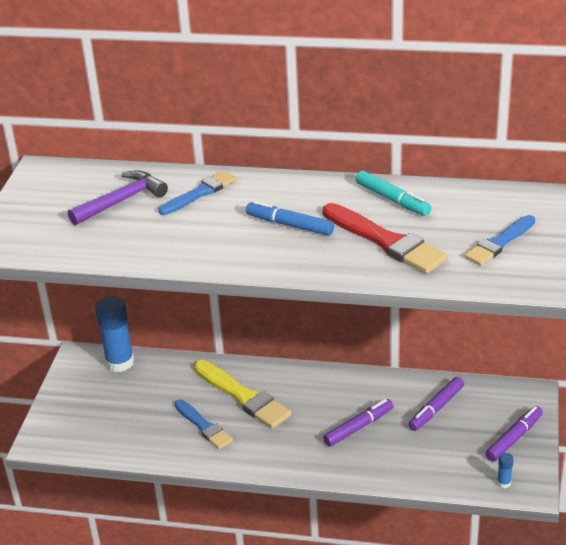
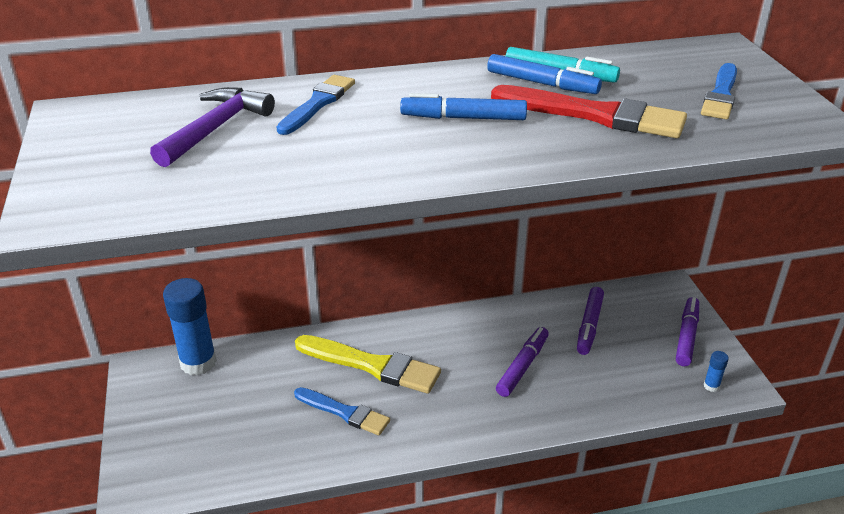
camera: 25 degrees left, 0 degrees up
(371, 206) = (542, 83): none -> blue marker

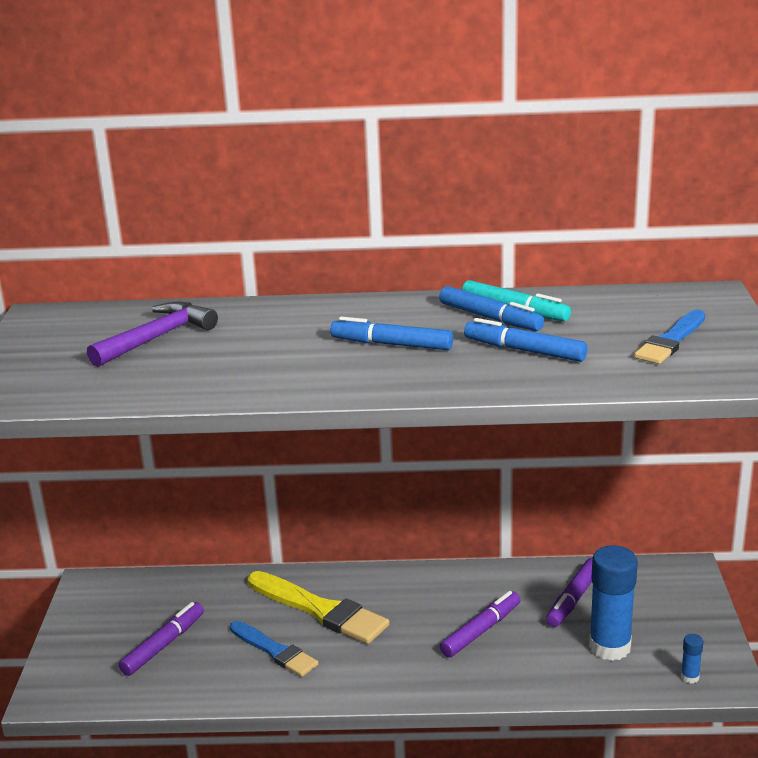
camera: 15 degrees right, 10 degrees down
(198, 362) = (146, 586): blue glue stick -> blue glue stick (609, 647)
(318, 104) = (261, 322): blue brush -> none
(595, 115) = (524, 350): red brush -> blue marker
(686, 336) = (683, 623): purple marker -> purple marker (163, 645)

